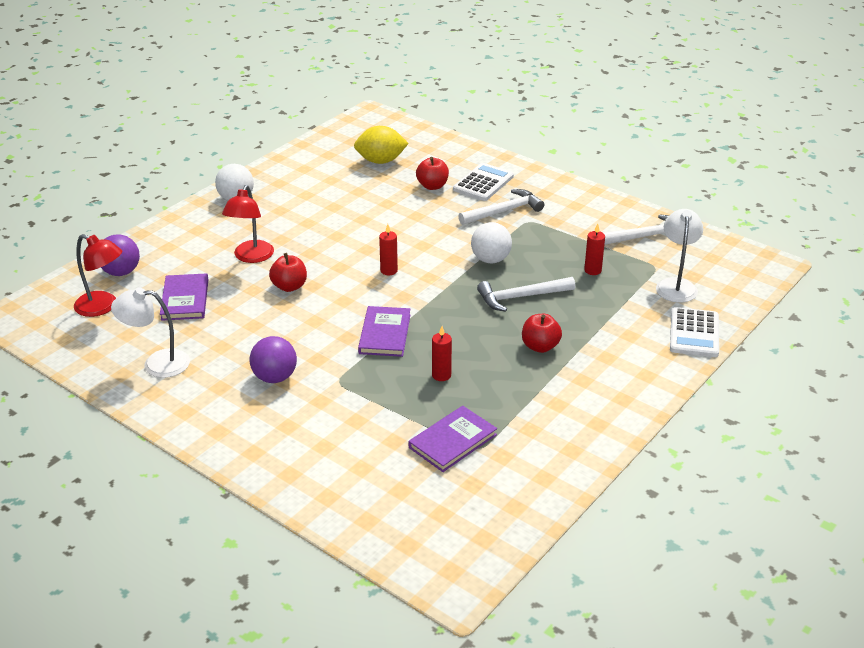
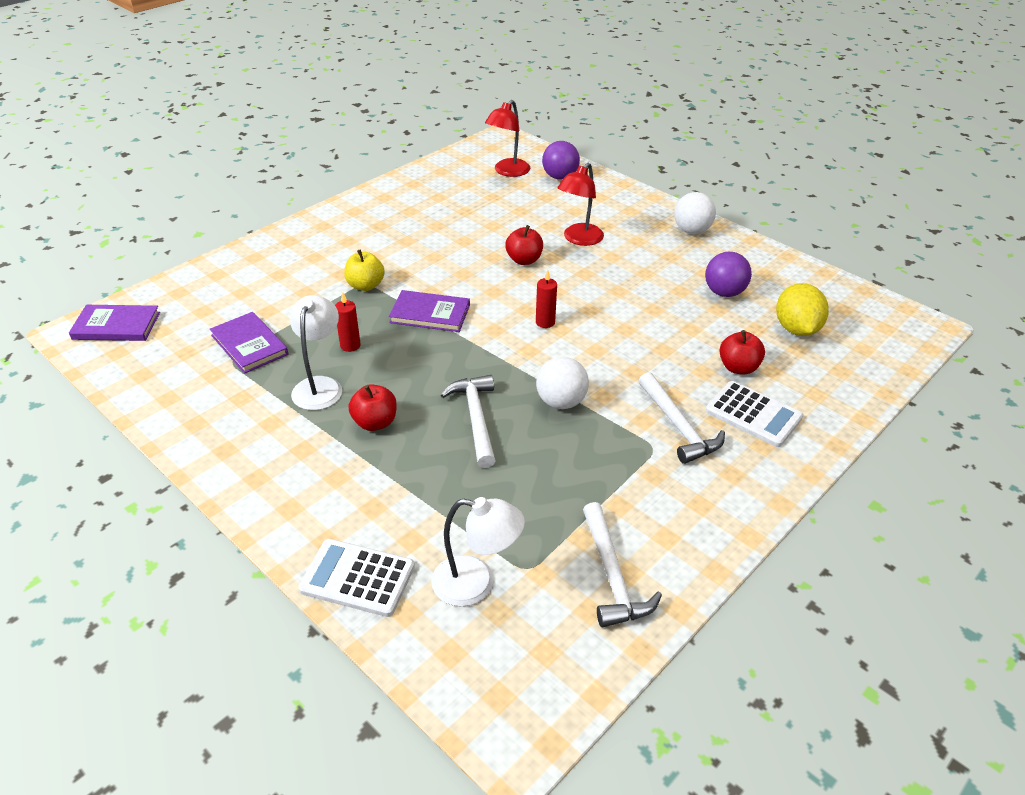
camera: 95 degrees right, 5 degrees up
(157, 363) = (421, 197): white lamp -> white lamp (320, 386)
(185, 299) = (512, 207): purple book -> purple book (116, 326)
(251, 257) = (579, 239): red lamp -> red lamp turned 75 degrees counterclockwise
(275, 377) = (383, 251): purple ball -> purple ball (724, 292)
(341, 380) = (365, 285): none -> yellow apple
(592, 270) = (525, 495): red candle -> none

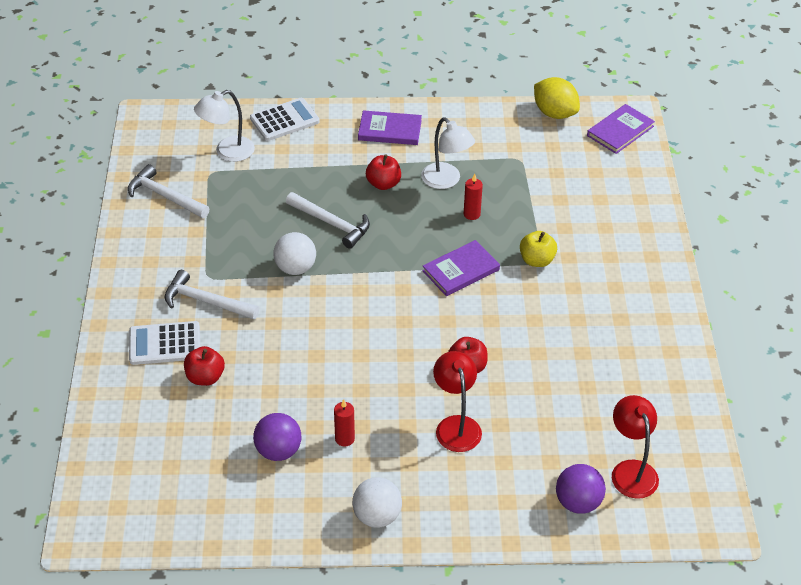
camera: 135 degrees right, 5 degrees up
(249, 345) = (528, 173): purple book -> purple book (390, 130)
(545, 322) = (377, 320): red candle -> red candle (344, 439)
(796, 329) = (190, 450): yellow lemon -> yellow lemon (554, 113)

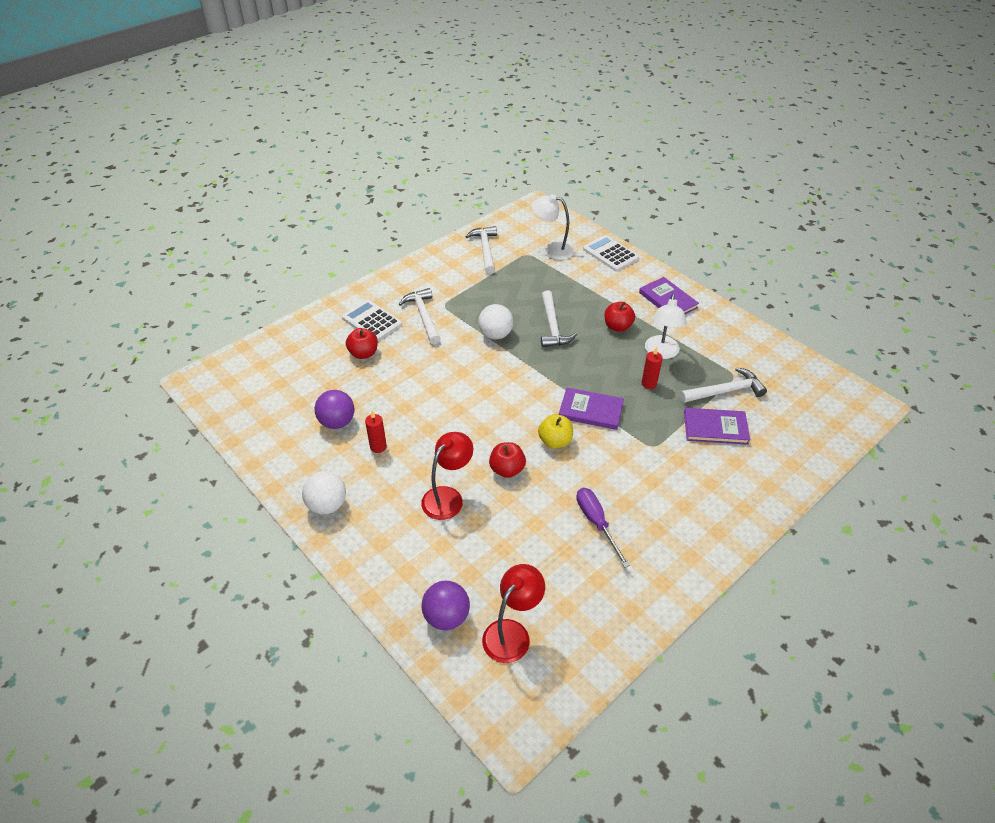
camera: 50 degrees right, 0 degrees up
(284, 120) = (610, 254): white calculator -> white calculator turned 150 degrees counterclockwise
(530, 177) = (725, 391): none -> white hammer
(536, 260) = (651, 444): yellow apple -> yellow apple (555, 441)
(554, 113) = (804, 365): yellow lemon -> none
(579, 349) = (596, 523): none -> purple screwdriver
(620, 131) = (842, 410): purple book -> purple book (715, 428)

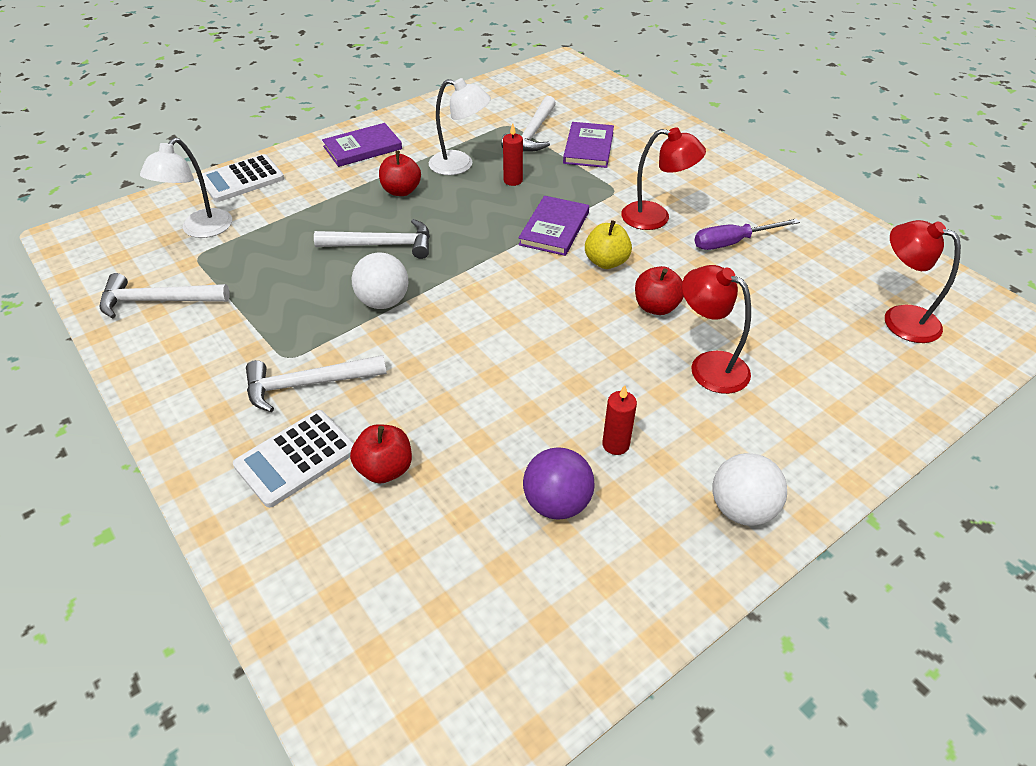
camera: 85 degrees left, 0 degrees up
(446, 616) = (897, 373): purple ball -> none
(620, 472) = (656, 217): none -> red lamp
(725, 391) = (532, 133): white hammer -> white hammer turned 150 degrees counterclockwise

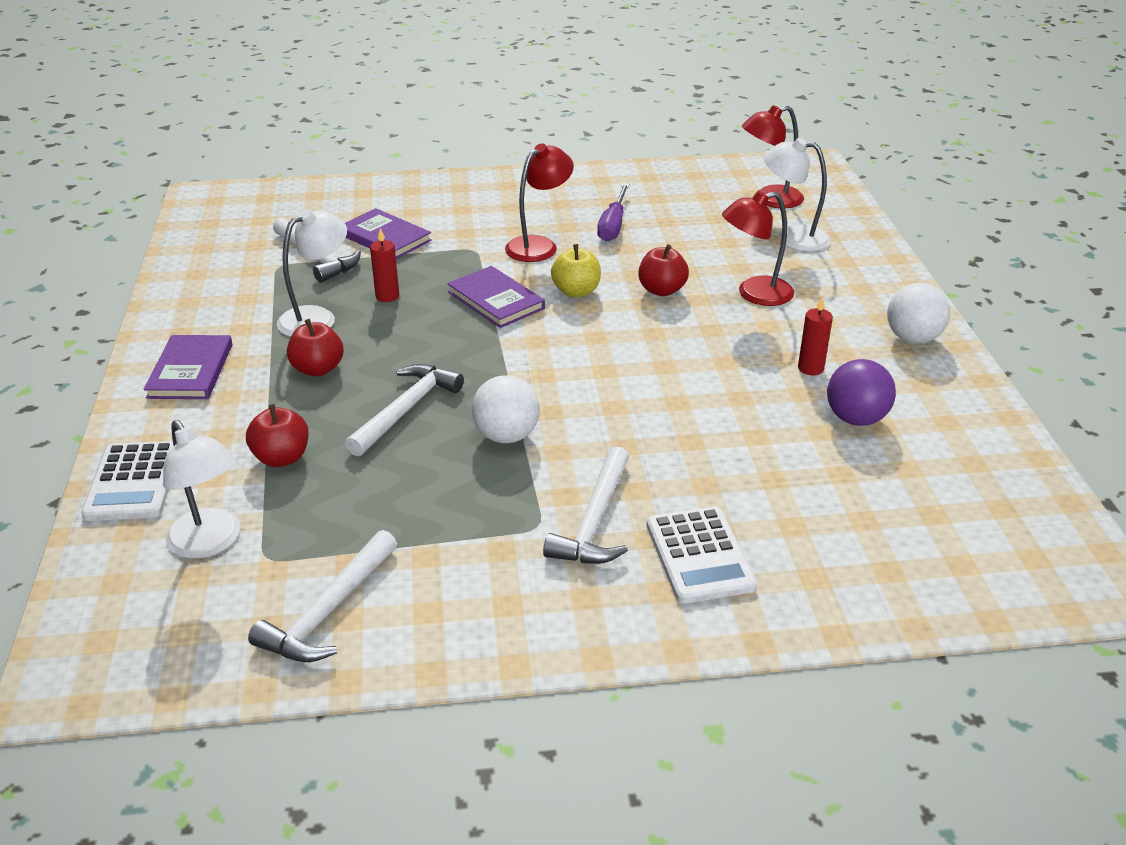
camera: 60 degrees left, 10 degrees down
(385, 469) = (754, 501): red apple -> red apple (281, 458)
(843, 358) = (792, 238): none -> white lamp

